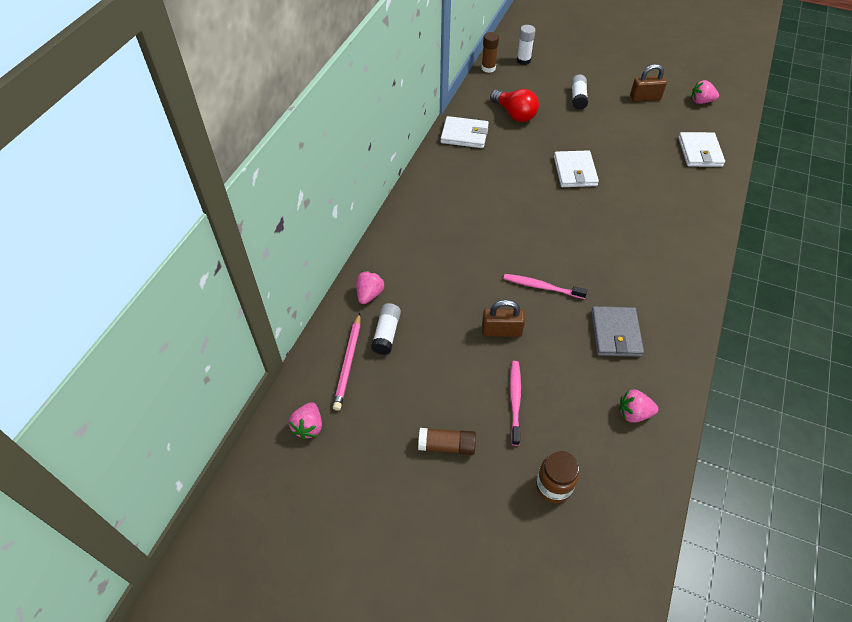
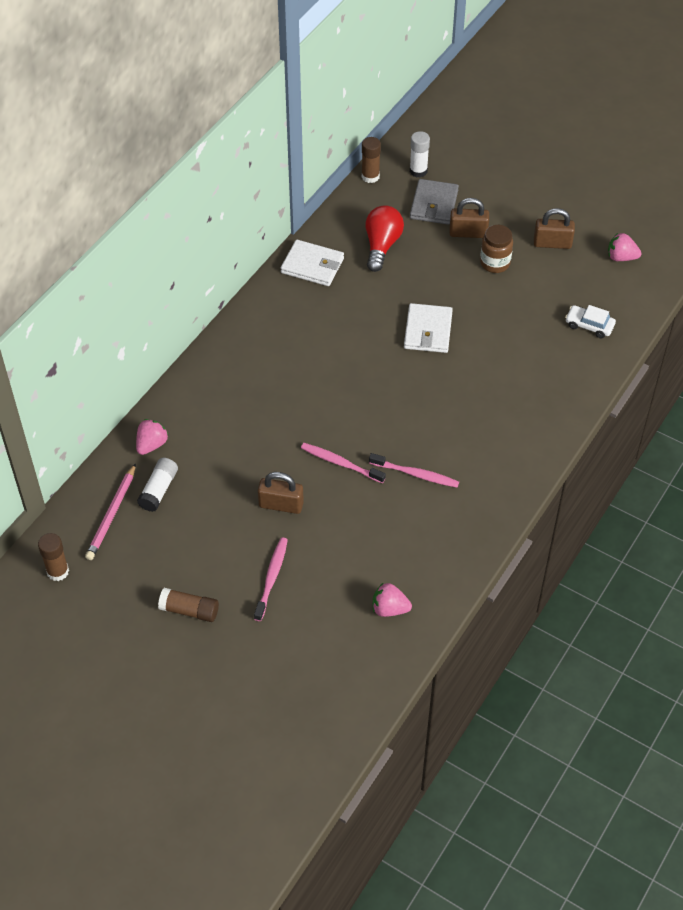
camera: 10 degrees right, 0 degrees up
(308, 427) = (58, 571): pink strawberry -> brown glue stick
(514, 114) = (382, 245): red light bulb -> red light bulb turned 135 degrees counterclockwise
(553, 486) = (283, 664): brown jar -> brown jar (495, 263)
(578, 98) = (468, 233): white glue stick -> brown padlock
(609, 287) = (415, 474): none -> pink toothbrush
(615, 333) = (402, 525): grey wallet -> grey wallet (434, 204)
(700, 152) = (589, 325): white wallet -> white car

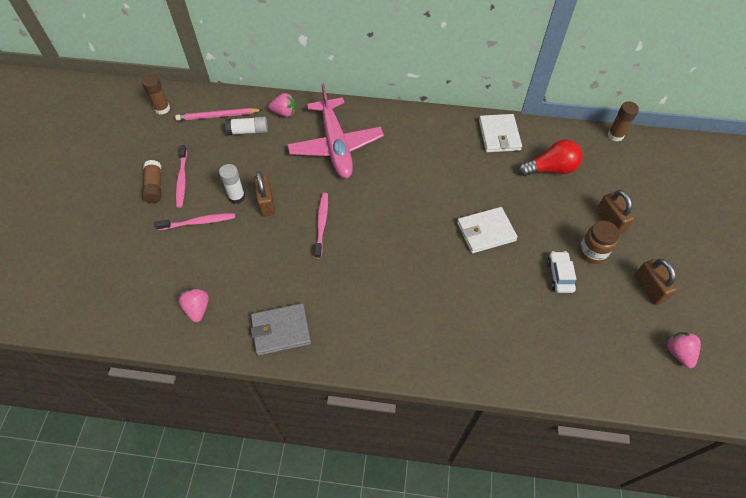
camera: 65 degrees right, 5 degrees up
(236, 412) = (335, 145): none -> pink plane
(415, 474) = (335, 277): pink toothbrush -> pink toothbrush (182, 179)
(418, 171) = (648, 163): white glue stick -> white glue stick (236, 197)
(434, 204) = (621, 186): grey wallet -> grey wallet (281, 330)
(589, 325) = (575, 354): white car -> white car (560, 275)

